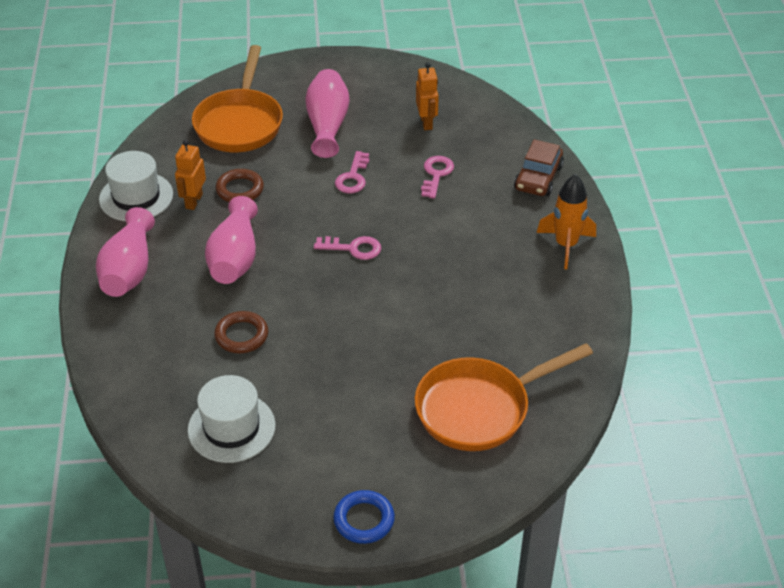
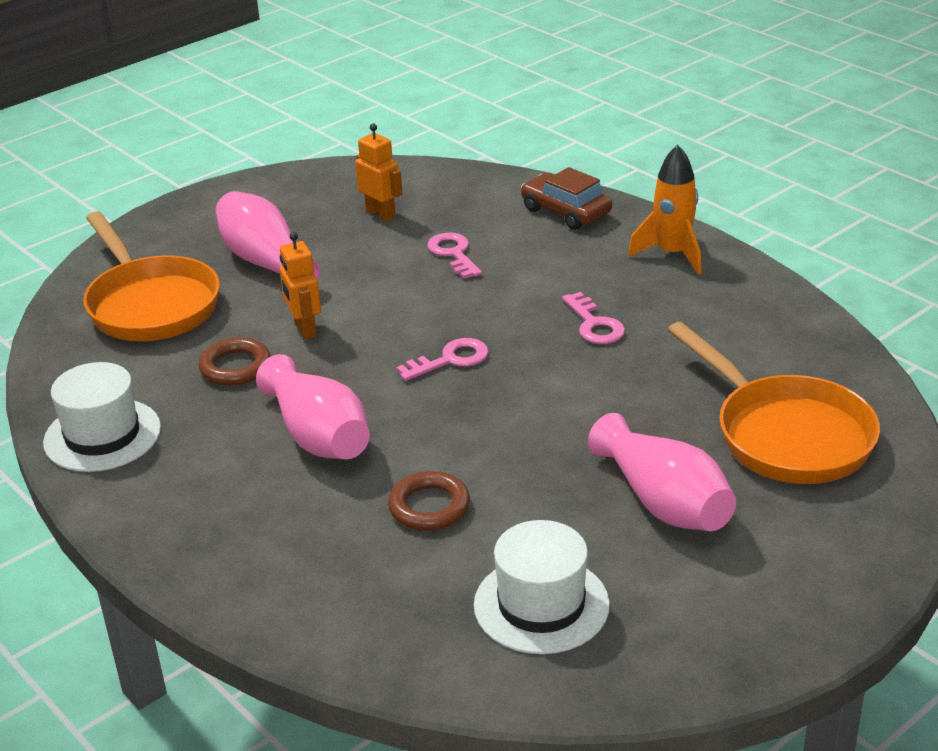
camera: 35 degrees left, 10 degrees down
(129, 270) = (191, 515): pink vase -> pink vase (664, 502)
(193, 201) = (189, 405): orange robot -> orange robot (304, 329)
(353, 177) = (361, 296): pink key -> pink key (595, 325)
(364, 520) = (813, 606): blue ring -> none
(480, 408) = (786, 434): orange pan -> orange pan turned 60 degrees counterclockwise
(538, 178) = (566, 211): brown car -> brown car turned 150 degrees clockwise

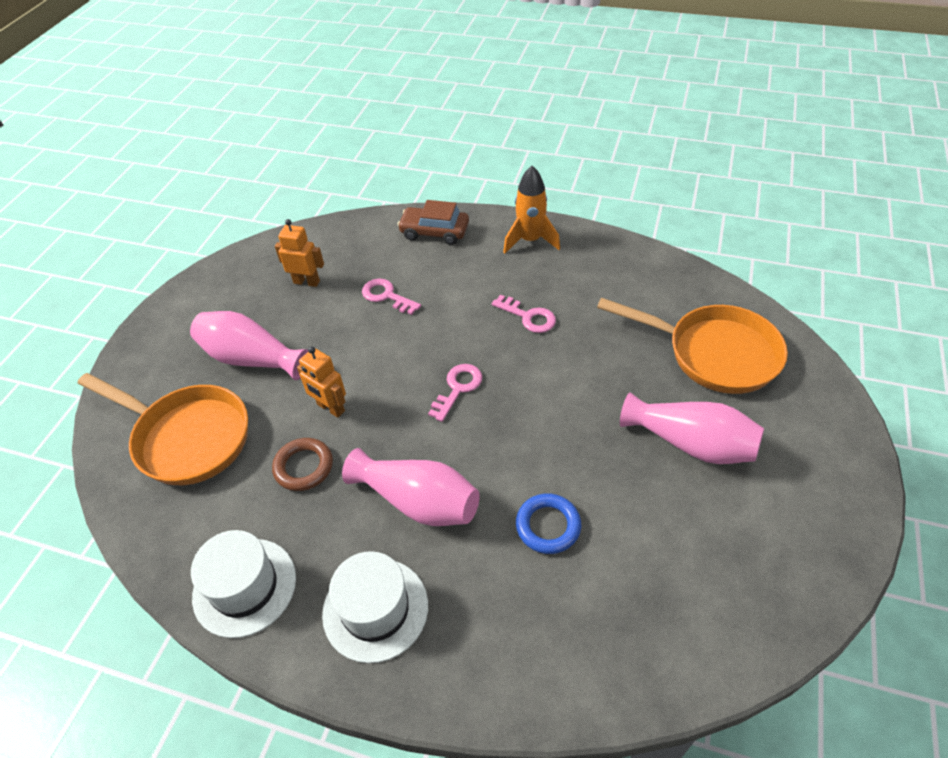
camera: 30 degrees left, 15 degrees up
(429, 506) = (548, 526): brown ring -> blue ring
(541, 605) = (690, 573): white hat -> white hat (375, 609)

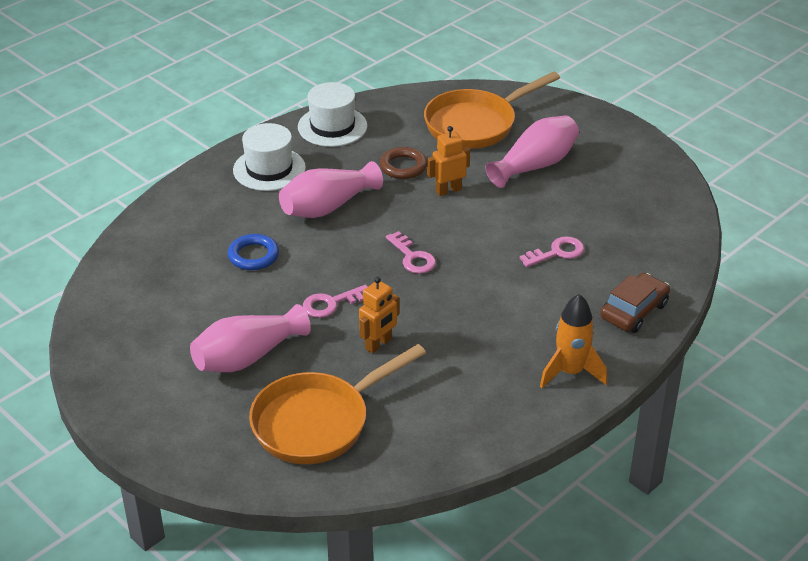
camera: 115 degrees right, 10 degrees down
(307, 282) = (613, 213): orange robot -> orange robot (378, 344)
(529, 317) = (460, 327): pink key -> pink key (331, 304)

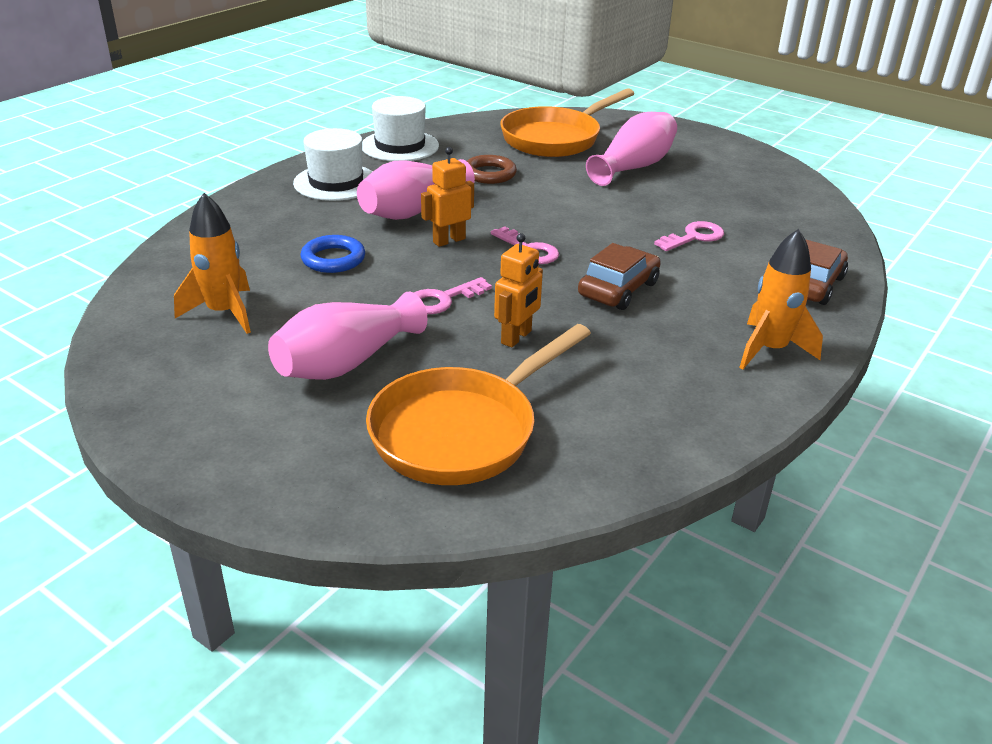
camera: 10 degrees left, 5 degrees down
(164, 304) = (224, 313): none -> orange rocket
(448, 190) = (547, 191): orange robot -> orange robot (449, 240)
(473, 304) = (618, 289): none -> brown car

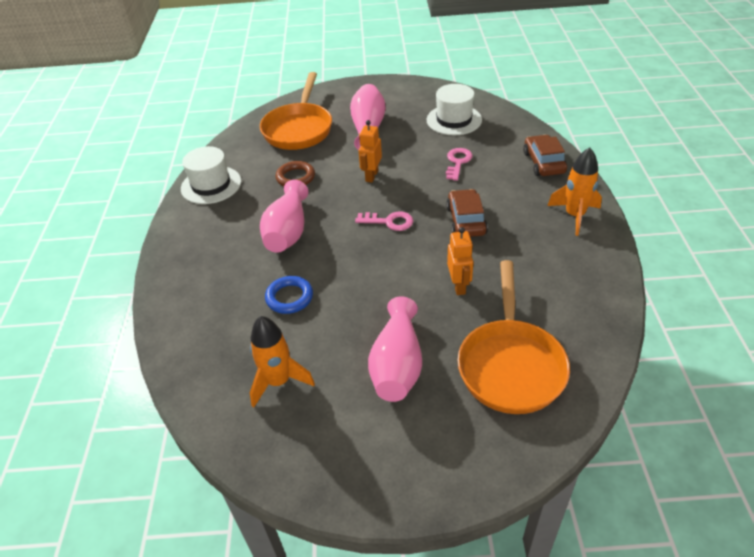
camera: 35 degrees left, 10 degrees up
(336, 182) = (209, 237): white hat -> white hat (454, 120)
(442, 300) = (390, 286): pink key -> none
(449, 240) = (337, 241): orange robot -> orange robot (371, 176)

